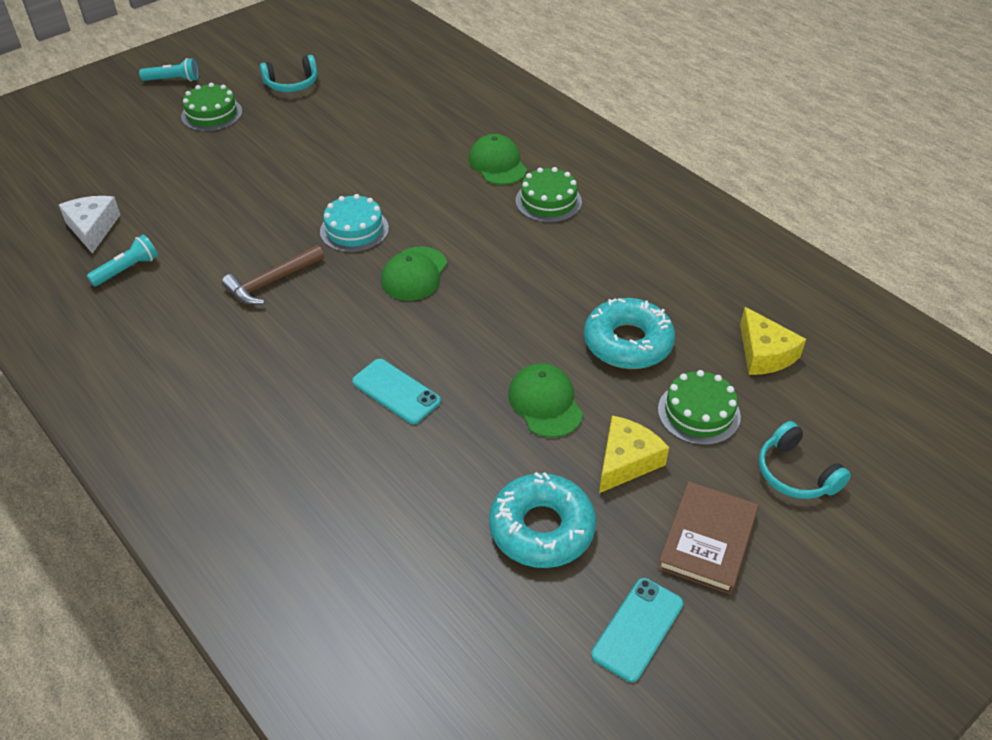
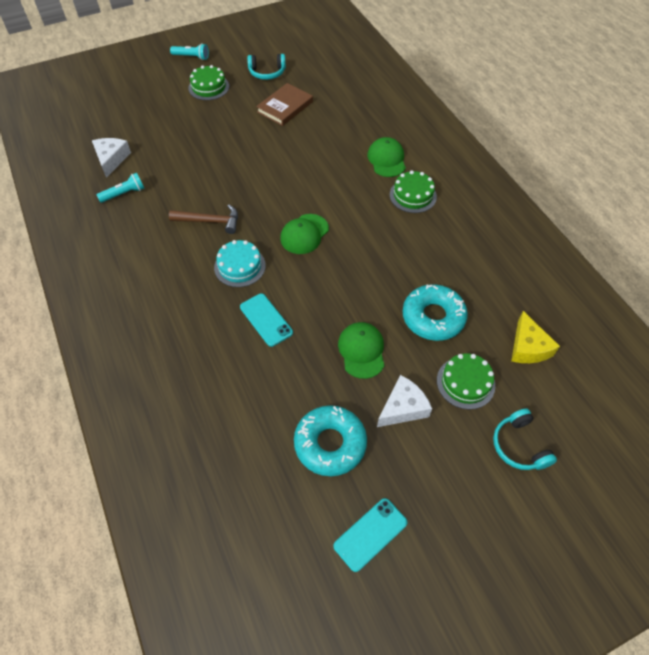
camera: 15 degrees right, 10 degrees up
(271, 282) = (210, 221): brown hammer -> brown hammer turned 150 degrees counterclockwise
(354, 230) = (275, 192): turquoise cake -> turquoise cake (240, 266)
(626, 461) = (403, 407): yellow cheese -> white cheese
(707, 540) = (440, 481): brown book -> brown book (285, 107)

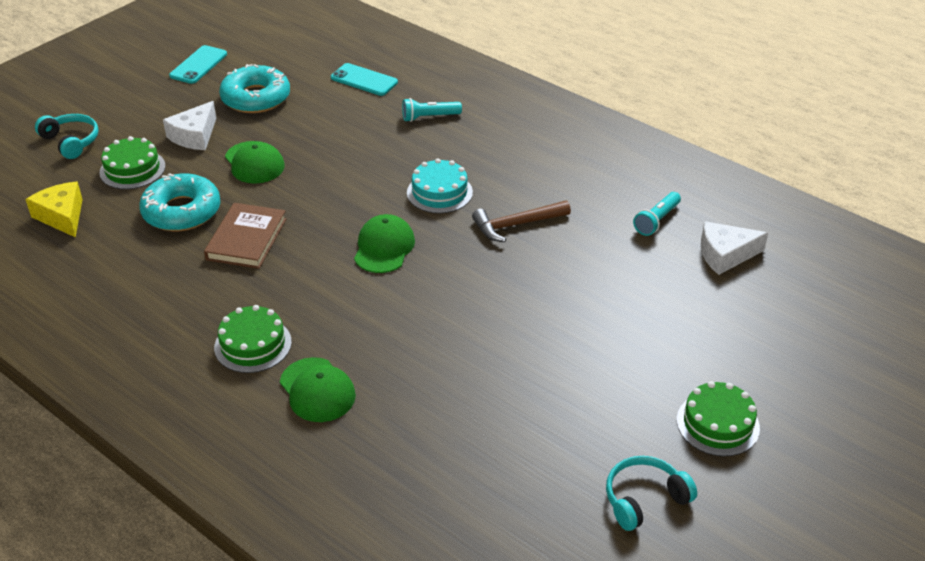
camera: 155 degrees right, 15 degrees down
(111, 159) = (725, 255): white cheese -> white cheese turned 105 degrees clockwise
(191, 57) = (820, 482): turquoise flashlight -> turquoise flashlight (429, 117)
(266, 320) = (373, 157): turquoise phone -> turquoise phone (364, 80)
(285, 107) = (550, 431): brown book -> brown book (246, 239)

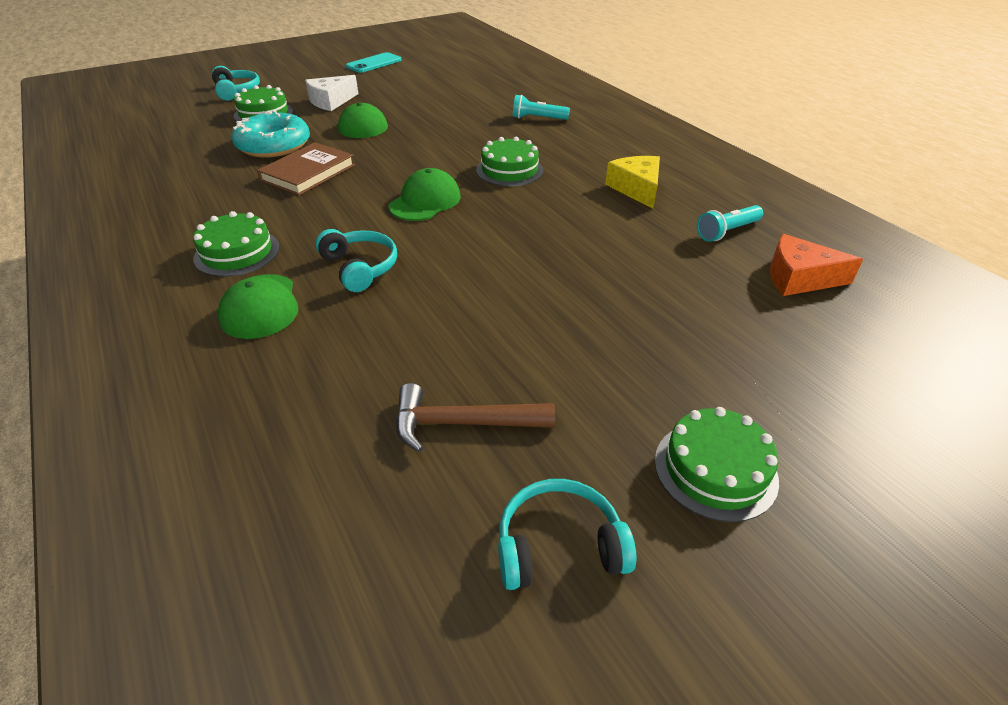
camera: 20 degrees right, 0 degrees up
(62, 216) = (180, 132): yellow cheese -> yellow cheese (637, 189)
(256, 98) = (400, 87): turquoise donut -> none
(364, 80) = (498, 88): turquoise phone -> none
(374, 332) = (360, 268): none -> turquoise headphones
(439, 192) = (509, 170): turquoise cake -> green cake
(516, 225) = (569, 207): brown hammer -> brown hammer (462, 423)
(725, 255) = (799, 278): white cheese -> orange cheese

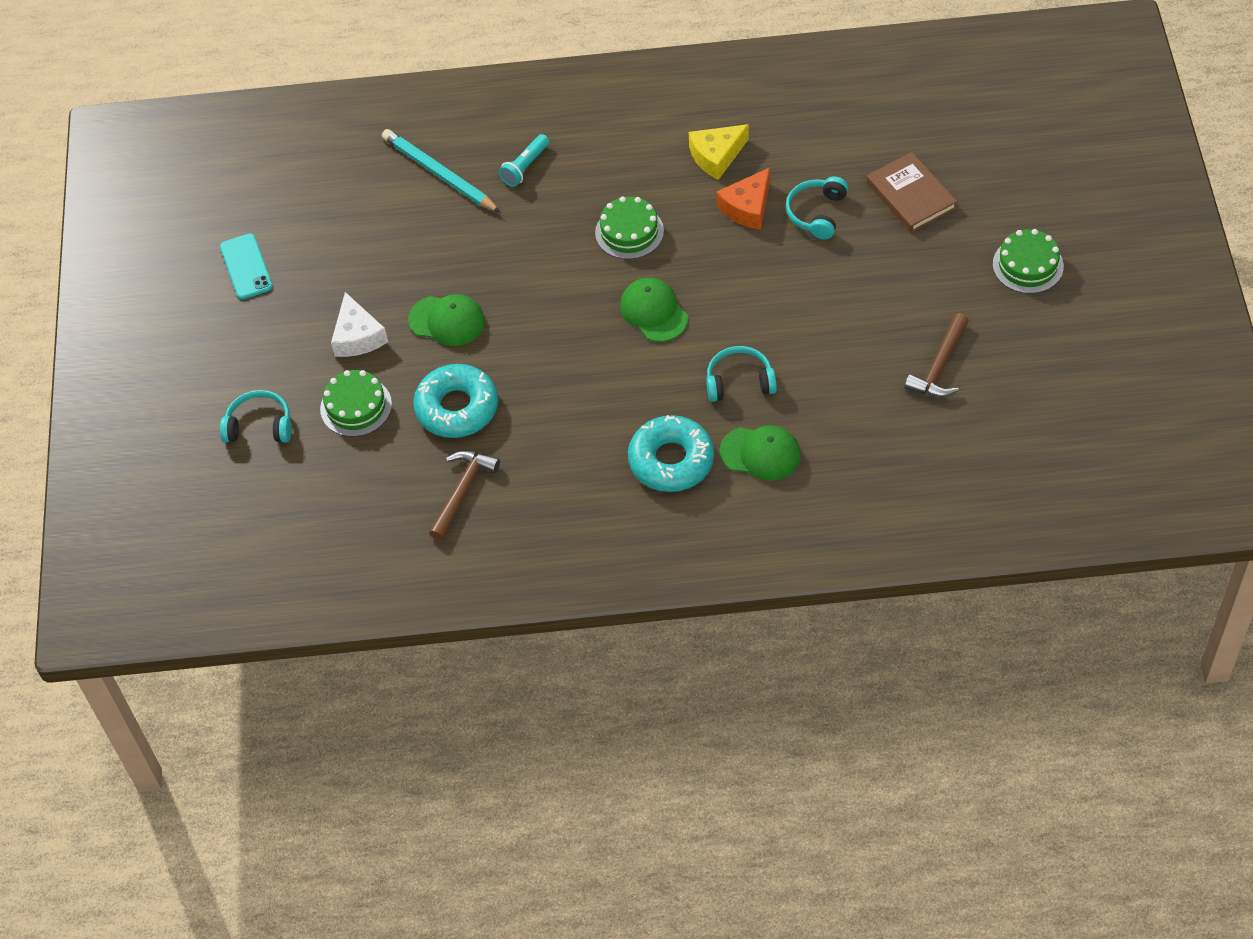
camera: 60 degrees left, 15 degrees up
(183, 165) = (463, 491): none -> brown hammer
(237, 253) = (671, 460): green cake -> turquoise donut
(308, 173) = (543, 388): brown book -> brown book (911, 196)
(502, 95) = (439, 174): none -> turquoise pencil
(559, 546) = (1043, 352): turquoise headphones -> turquoise headphones (817, 213)
(637, 189) = (716, 156): yellow cheese -> yellow cheese turned 45 degrees counterclockwise
(727, 232) = (814, 133): turquoise flashlight -> none
(799, 278) = (891, 126): orange cheese -> orange cheese (747, 207)

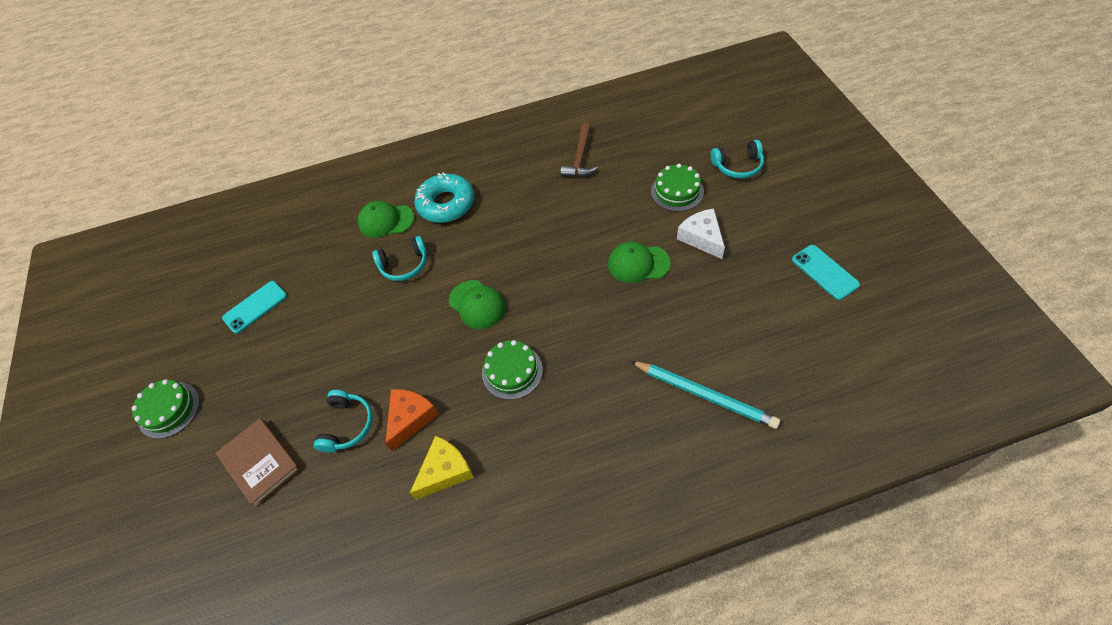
camera: 170 degrees right, 0 degrees up
(457, 408) = (604, 205): turquoise donut -> none
(525, 167) = (626, 419): turquoise flashlight -> none
(939, 366) = (255, 307): brown hammer -> turquoise phone

